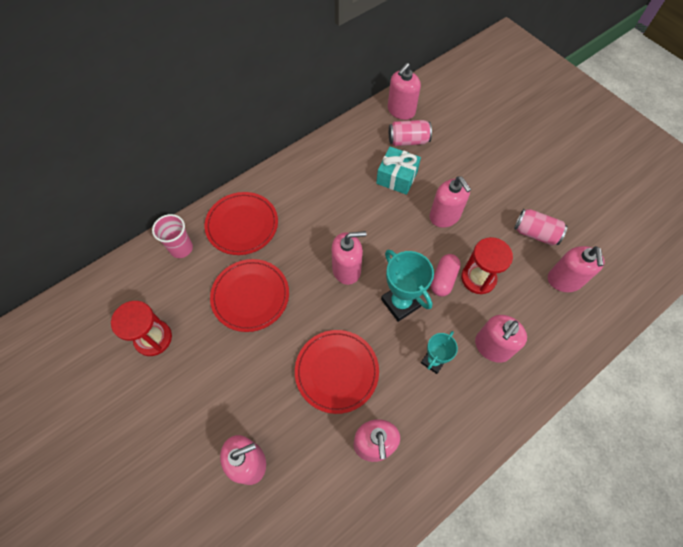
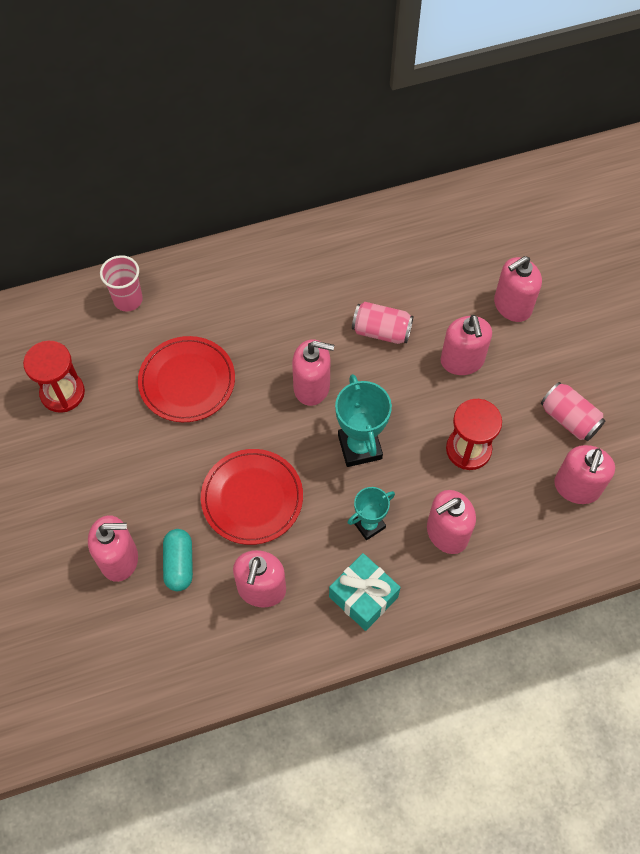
camera: 20 degrees right, 0 degrees up
(242, 225) = (208, 294): red plate -> none
(300, 448) = (179, 564): none -> turquoise capsule
(397, 177) = (423, 293): turquoise gift -> turquoise gift (363, 597)
(401, 111) = (468, 206): pink soap dispenser -> pink soap dispenser (512, 306)
(408, 140) = (459, 249): pink can -> pink can (381, 331)
(443, 279) = (424, 436): pink capsule -> none

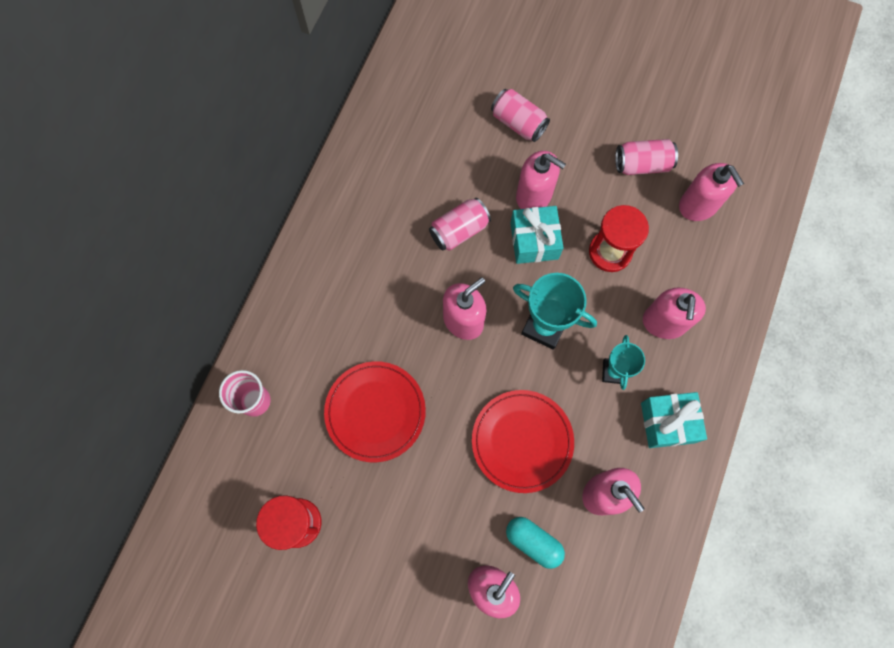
camera: 50 degrees left, 10 degrees up
(424, 388) = (534, 241): none -> turquoise gift
(512, 306) = (518, 123): pink soap dispenser -> pink can

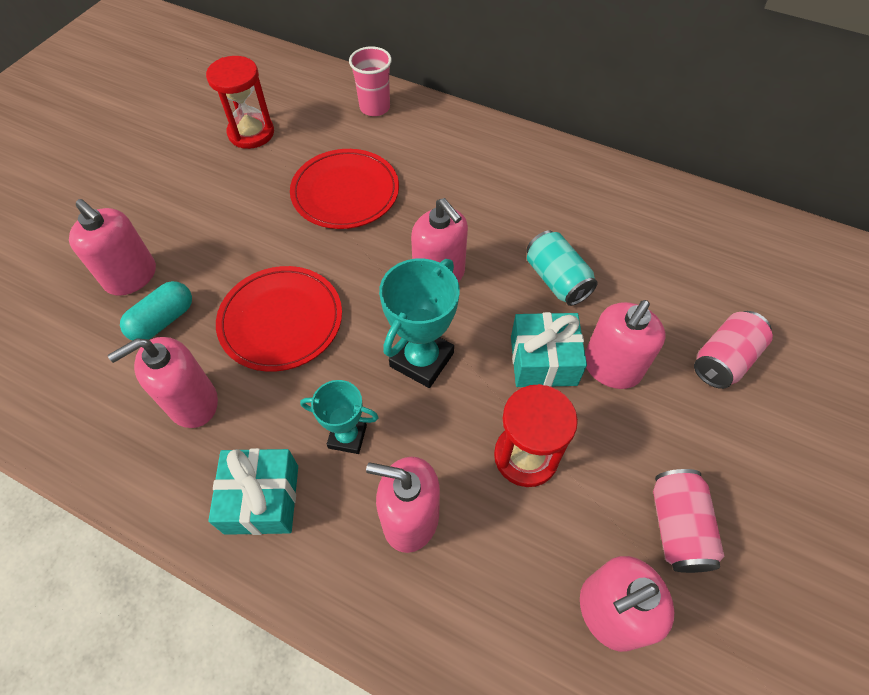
camera: 95 degrees right, 15 degrees down
(459, 230) = (557, 280): pink can -> turquoise can

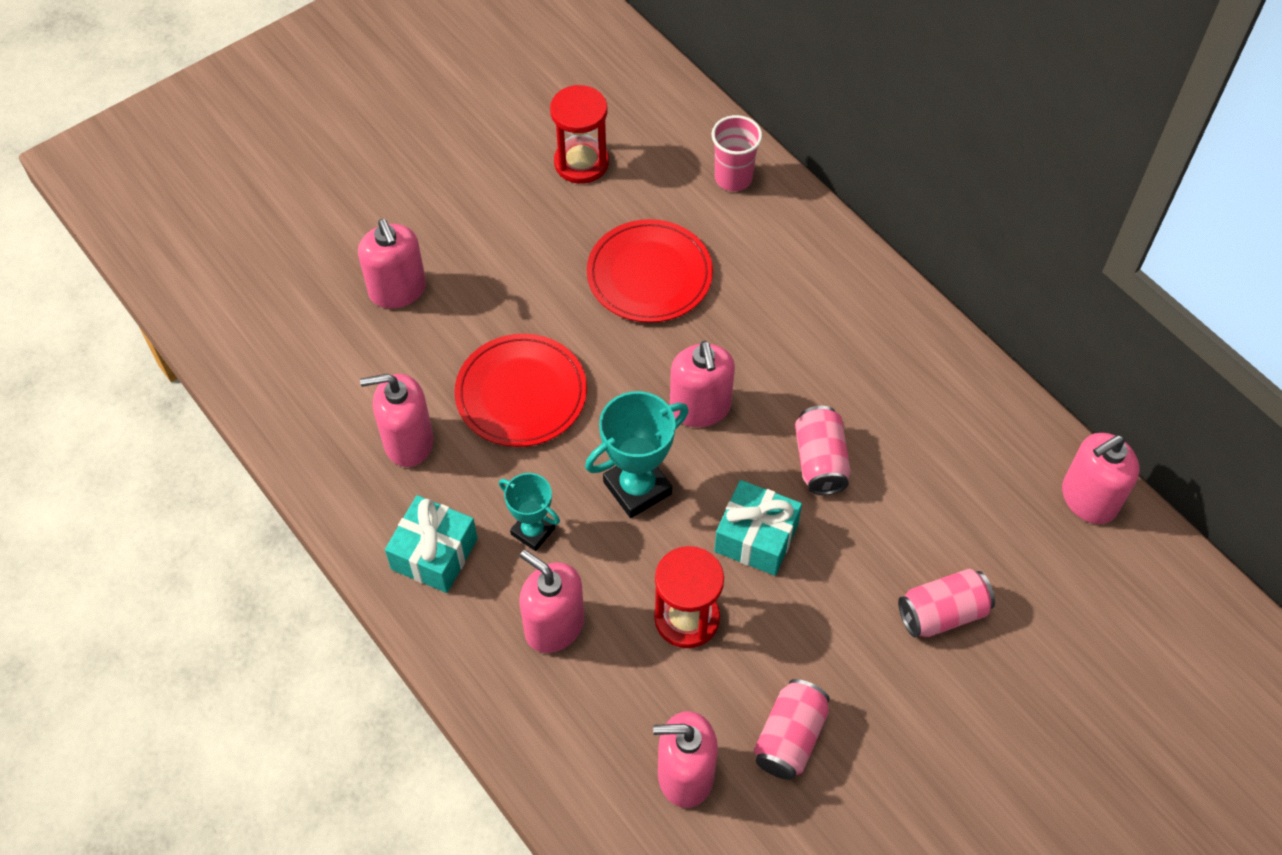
camera: 25 degrees right, 0 degrees up
(163, 320) = (411, 349): turquoise capsule -> none
(557, 280) = (820, 461): turquoise can -> pink can
(611, 367) = (820, 572): pink soap dispenser -> pink soap dispenser (1088, 499)

